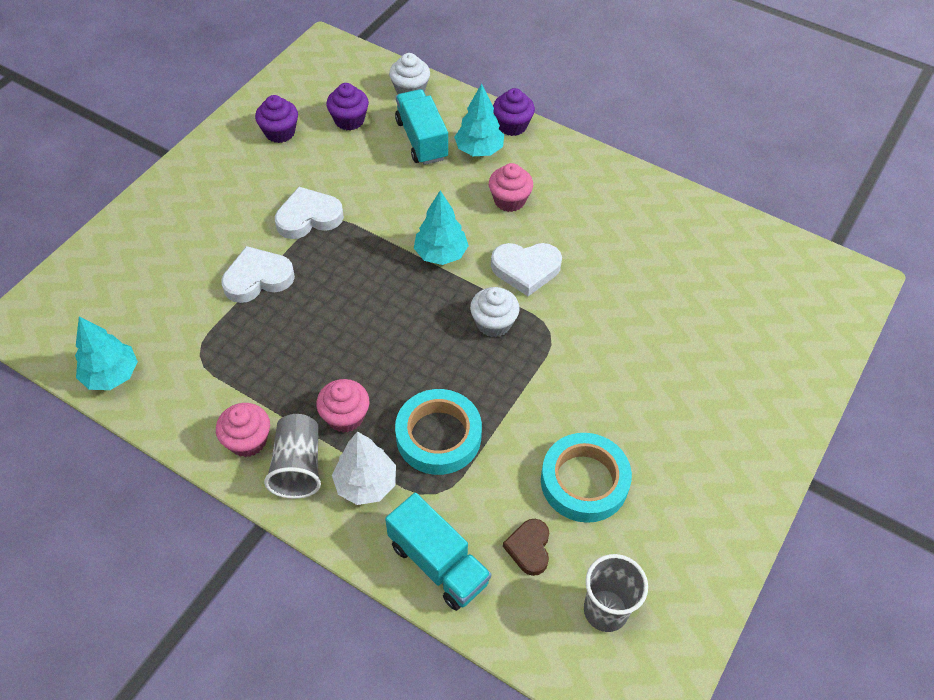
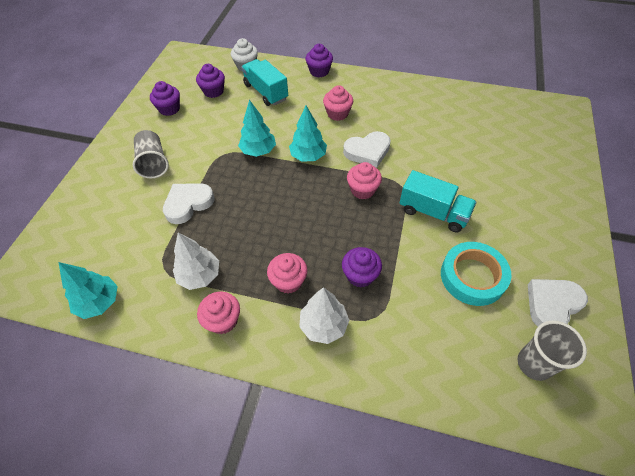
camera: 15 degrees left, 0 degrees up
(239, 377) = (200, 275): none -> white tree
(298, 466) = (268, 328): grey cup -> grey cup (153, 163)
(308, 217) = (209, 156): white heart -> white heart (552, 304)
(438, 436) = (360, 275): turquoise tape -> purple cupcake
(438, 563) = (402, 368): turquoise truck -> turquoise truck (433, 212)
(479, 150) = (305, 89): turquoise tree -> turquoise tree (258, 151)
(493, 323) = (362, 190): white cupcake -> pink cupcake
(529, 548) = (459, 335): brown heart -> none

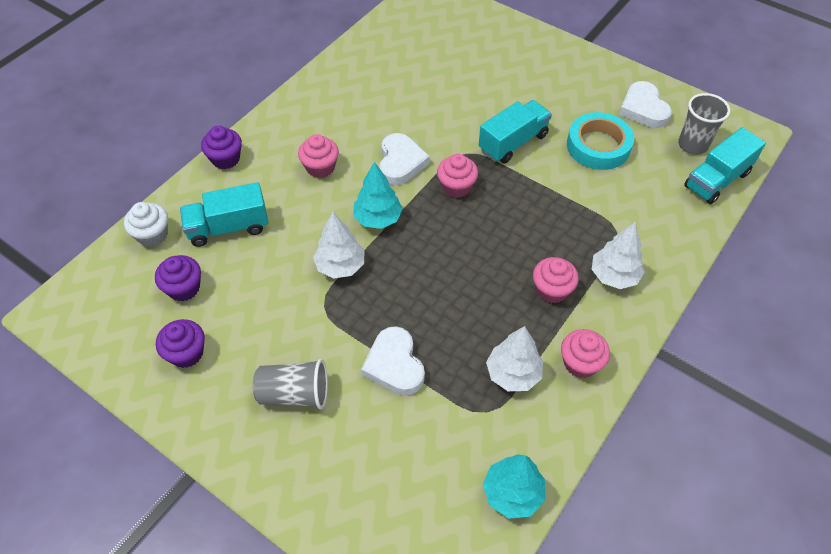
camera: 70 degrees left, 0 degrees up
(258, 151) = (340, 266): turquoise tree -> white tree
(360, 275) = (566, 227): purple cupcake -> none
(498, 399) = (716, 180): none -> turquoise truck

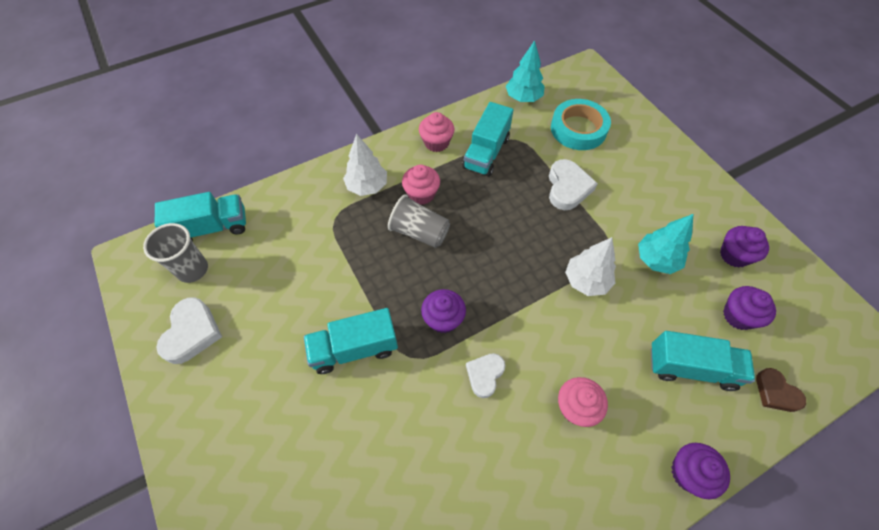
camera: 155 degrees left, 5 degrees up
(152, 235) = (776, 392): white cupcake -> brown heart
(294, 394) = (648, 195): grey cup -> grey cup (419, 232)
(378, 218) = (535, 315): turquoise tree -> turquoise tree (656, 259)
(401, 162) = (485, 375): white heart -> white heart, size x0.66
(456, 187) = (443, 319): pink cupcake -> purple cupcake
(513, 374) = (486, 153): white tree -> turquoise truck
(598, 146) = (276, 307): turquoise tape -> turquoise tape (578, 129)

